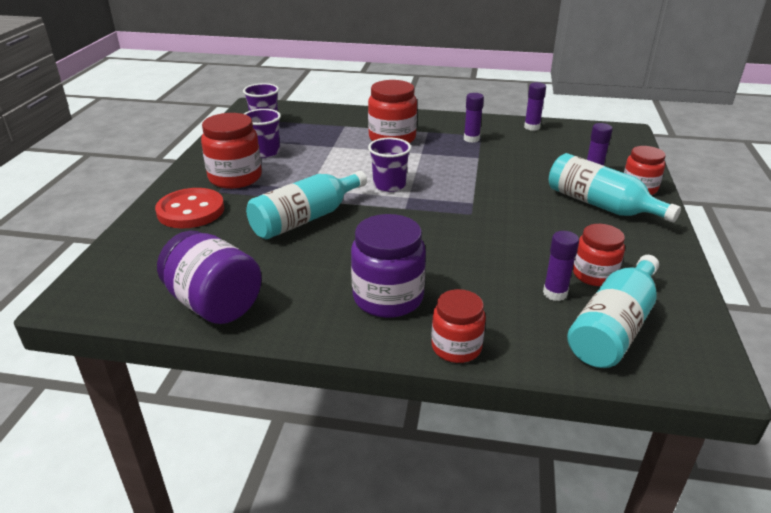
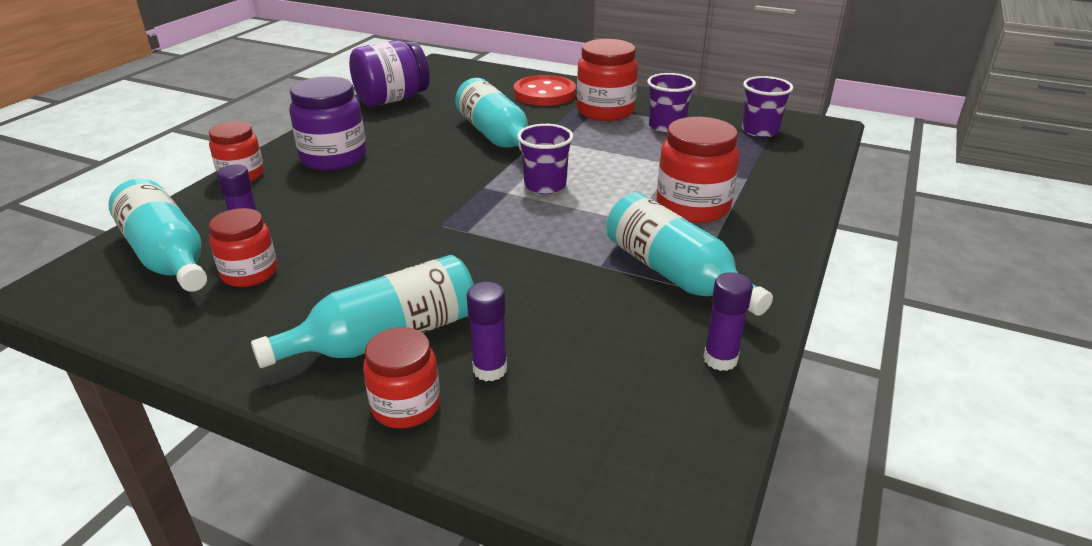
camera: 105 degrees right, 0 degrees up
(471, 139) = (675, 274): purple glue stick -> turquoise bottle

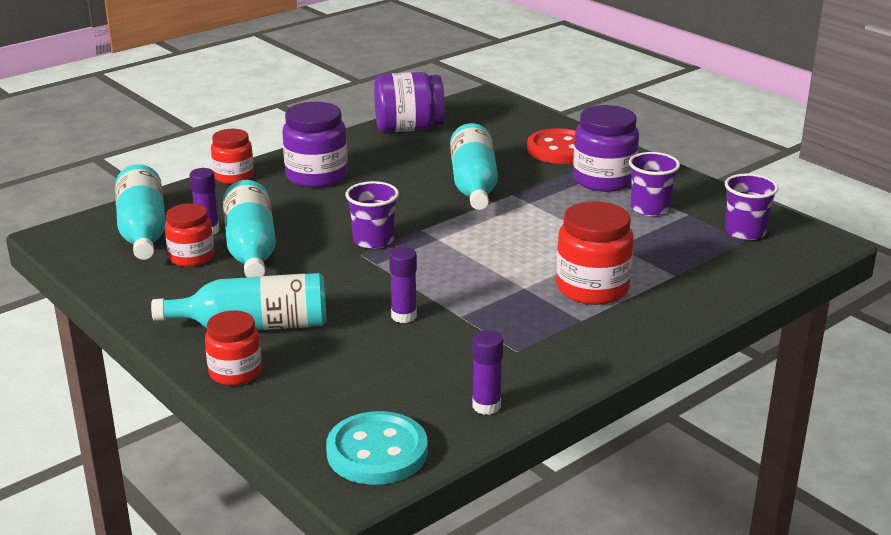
camera: 25 degrees right, 5 degrees down
(490, 369) = (309, 366): purple glue stick -> purple glue stick (404, 316)
(545, 185) = (476, 240): purple cup -> purple cup (373, 240)
(605, 111) = (603, 180): red jar -> purple jar
(661, 460) = (377, 452): none -> turquoise button
(675, 274) = (516, 338): turquoise bottle -> turquoise bottle (251, 248)

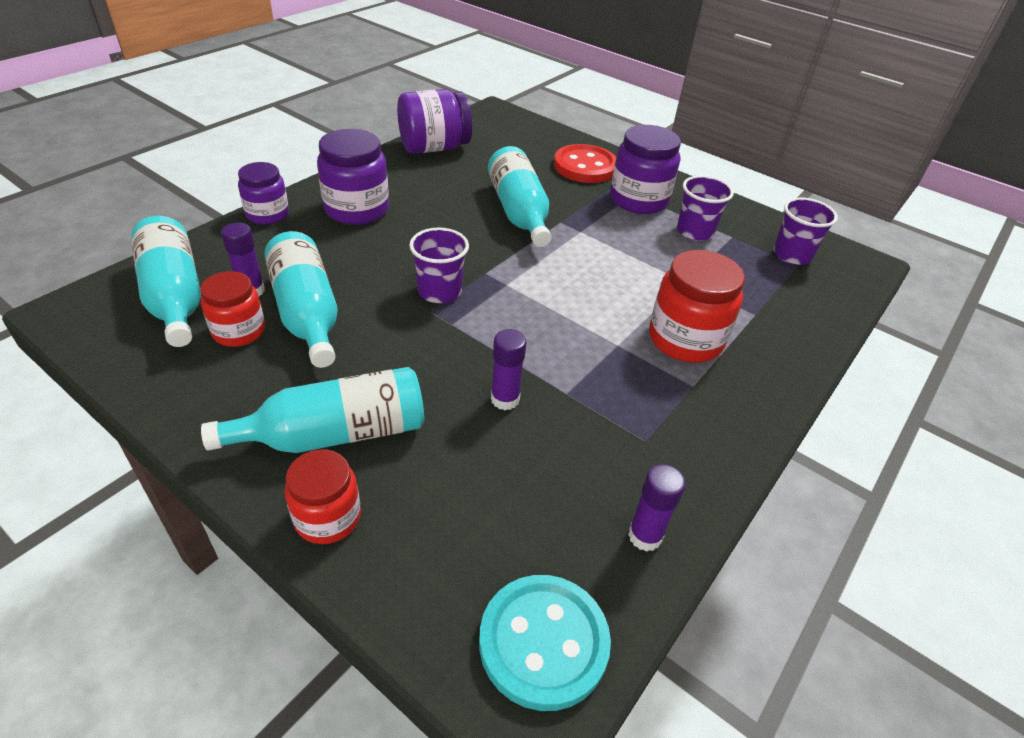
camera: 15 degrees left, 15 degrees up
(234, 176) = (267, 214): red jar -> purple jar

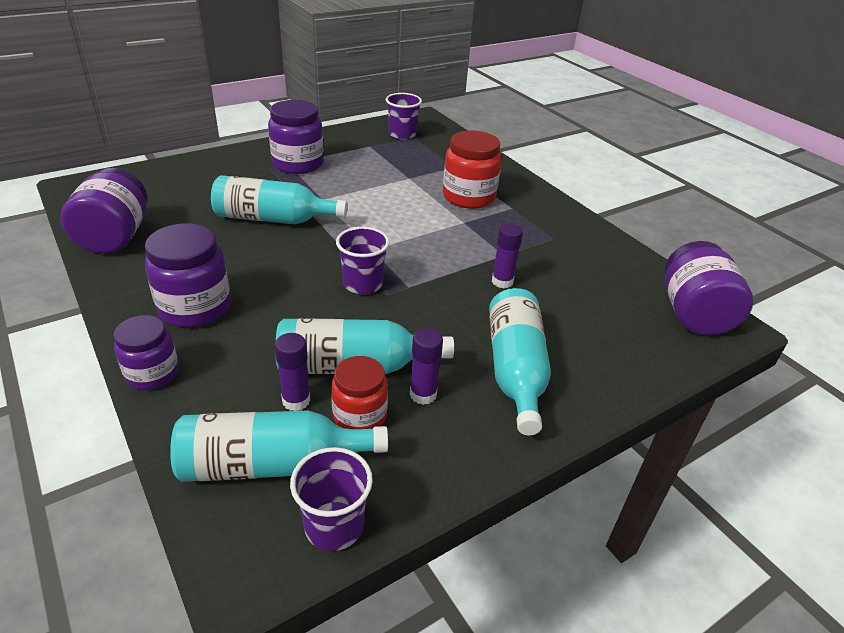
camera: 70 degrees left, 5 degrees down
(328, 517) = (597, 386): red jar -> none
(543, 642) = (693, 314): turquoise button -> purple jar
(585, 166) = (228, 171): red button -> none
(645, 536) = (625, 260): purple glue stick -> purple glue stick (423, 394)
(695, 232) = (354, 156): purple cup -> purple cup (334, 526)

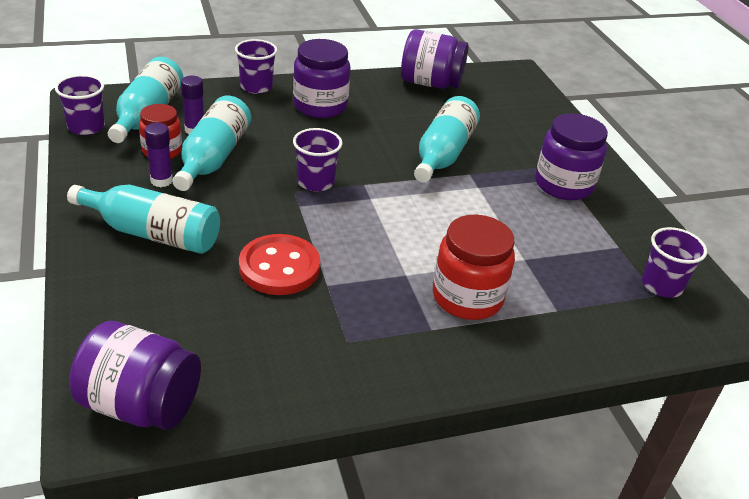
camera: 105 degrees right, 0 degrees up
(152, 373) = (256, 87): purple jar -> purple cup
(502, 281) = (279, 267): purple glue stick -> red button

